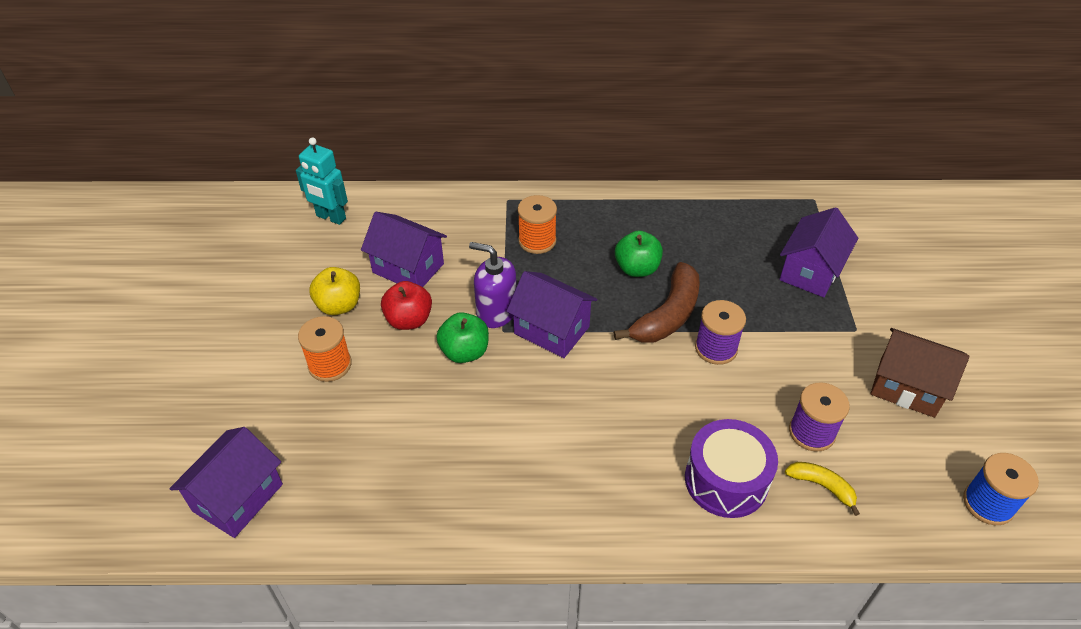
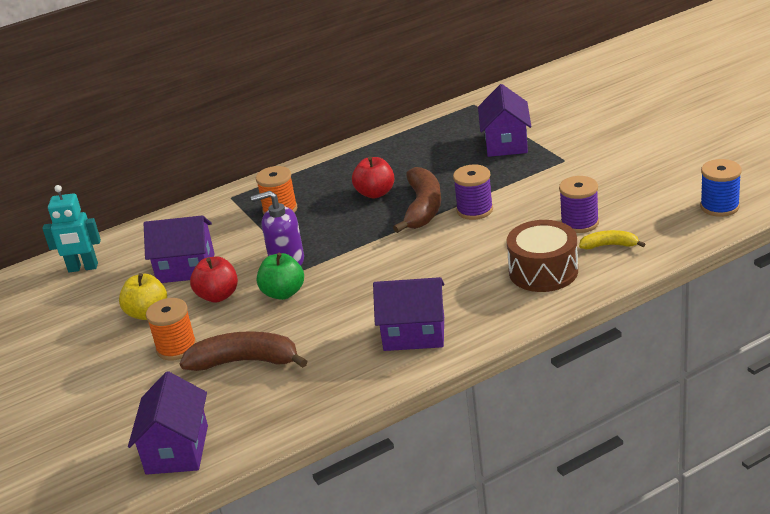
camera: 25 degrees left, 15 degrees down
(370, 422) = (245, 362): none -> brown banana
(551, 330) = (341, 252): purple house -> purple house (414, 334)
(637, 268) = (375, 193): green apple -> red apple
(726, 480) = (543, 271): purple drum -> brown drum
(907, 387) = (623, 174): brown house -> none

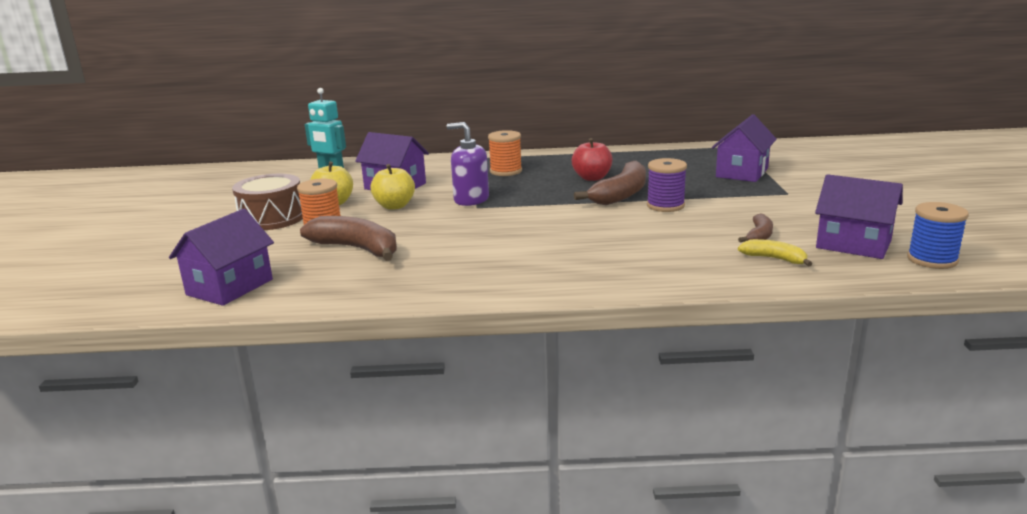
camera: 25 degrees right, 10 degrees down
(218, 296) = (394, 206): red apple -> yellow apple
(283, 293) = (443, 216): green apple -> none
(414, 334) = (512, 270): purple house -> purple house (853, 244)
(543, 271) = (684, 260): brown drum -> brown drum (272, 218)
(579, 223) = (759, 236): purple spool -> brown banana

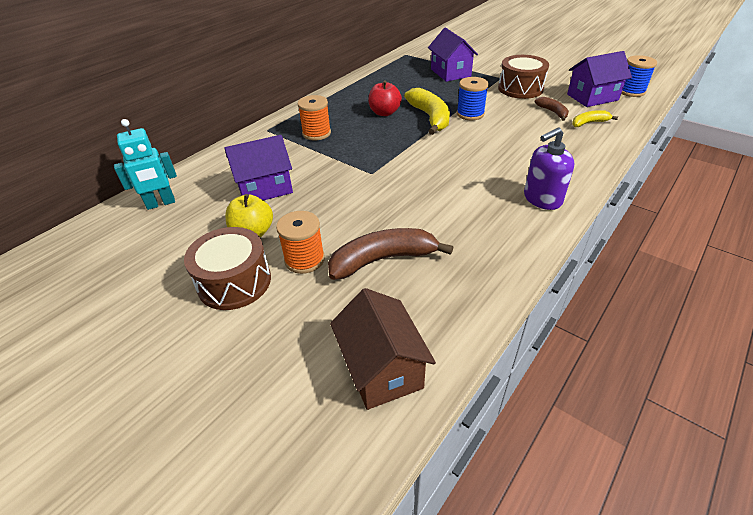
camera: 50 degrees left, 20 degrees up
(230, 287) = (382, 369): purple house -> brown house
(394, 206) = (312, 206): yellow apple -> none
(471, 199) = (353, 169): purple soap dispenser -> purple soap dispenser (542, 199)
(620, 194) = (430, 117): brown banana -> yellow banana
(665, 206) = (470, 114): purple spool -> blue spool
(783, 208) = (520, 88): none -> brown drum

